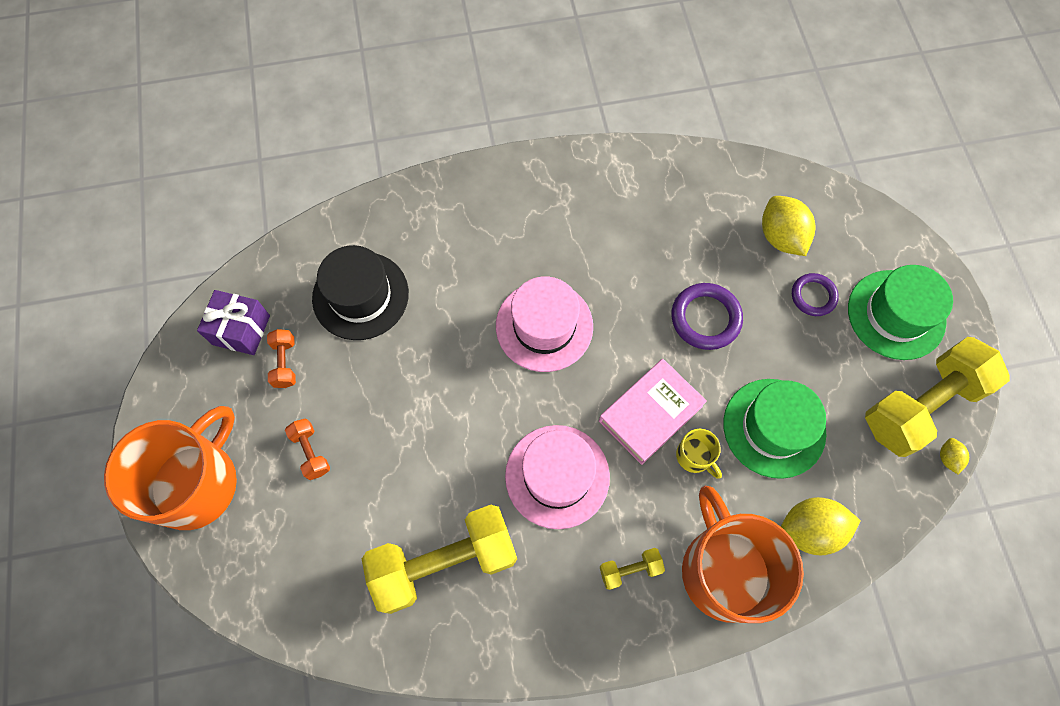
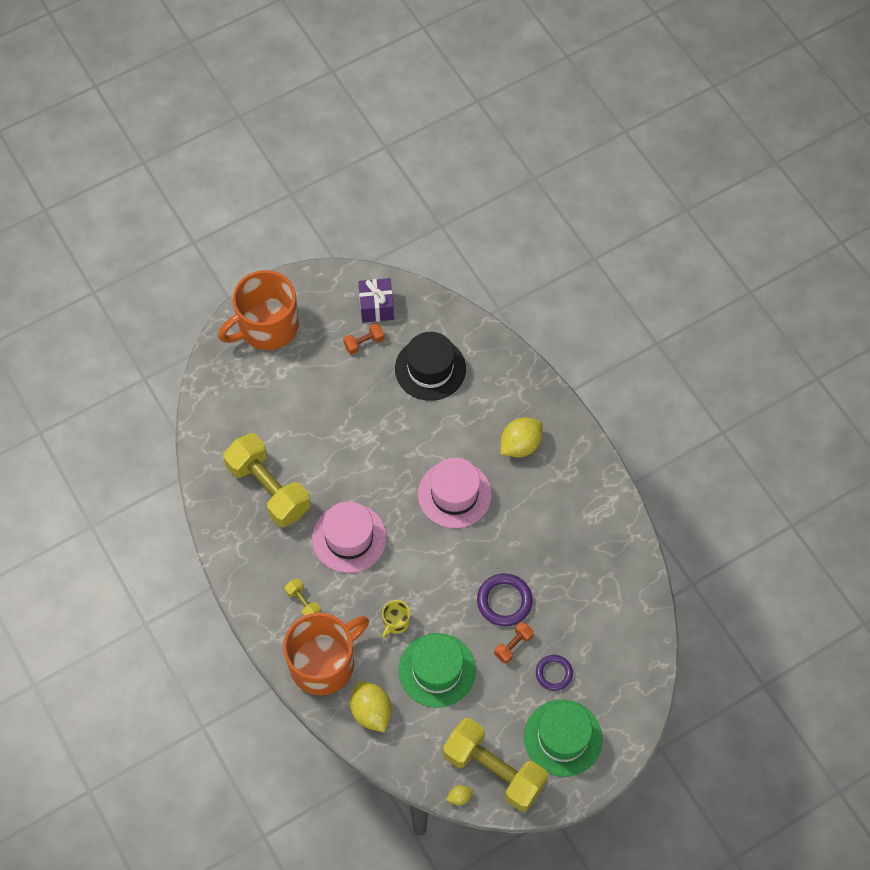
camera: 70 degrees right, 5 degrees down
(196, 482) = (267, 326): orange mug -> orange mug turned 135 degrees clockwise
(311, 452) = (310, 383): orange dumbbell -> orange dumbbell (513, 645)
(650, 413) = (416, 584): pink book -> none
(780, 237) = (595, 637): yellow lemon -> yellow lemon (520, 445)

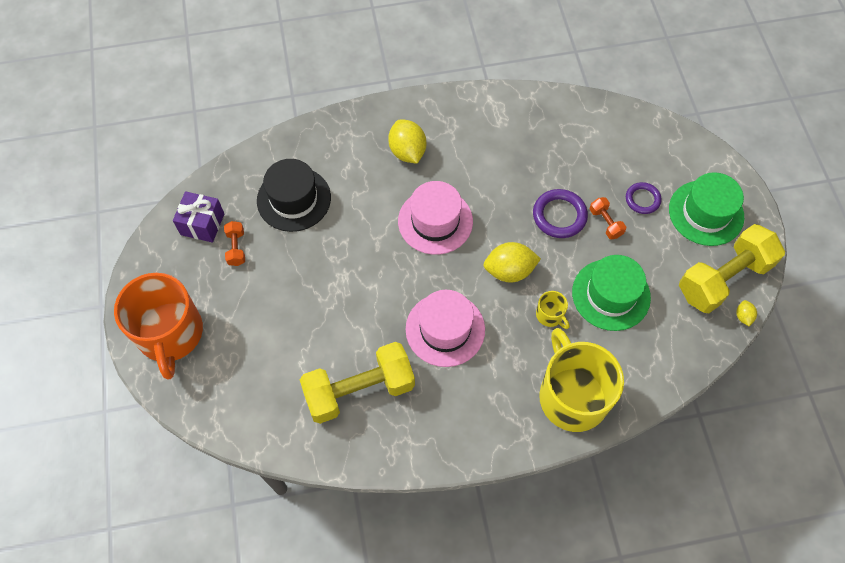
camera: 70 degrees left, 0 degrees up
(303, 602) = (500, 395): yellow dumbbell -> none
(324, 663) = (572, 396): orange mug -> yellow mug
(371, 711) = (637, 367): yellow lemon -> yellow lemon (509, 271)

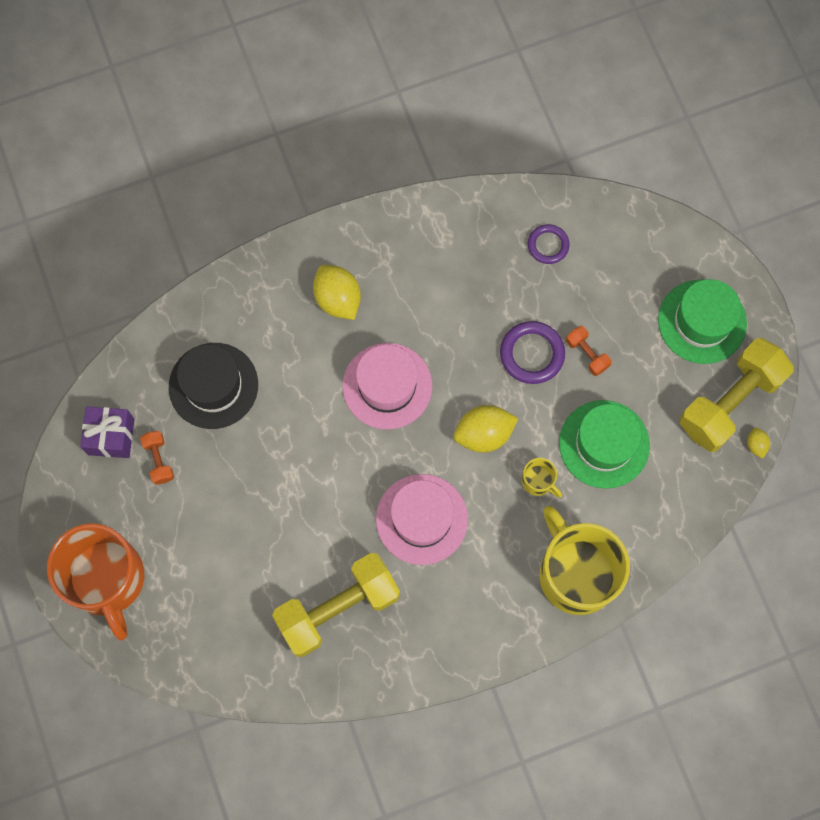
camera: 10 degrees left, 10 degrees up
(642, 199) = (626, 316): purple ring -> purple ring (548, 245)

